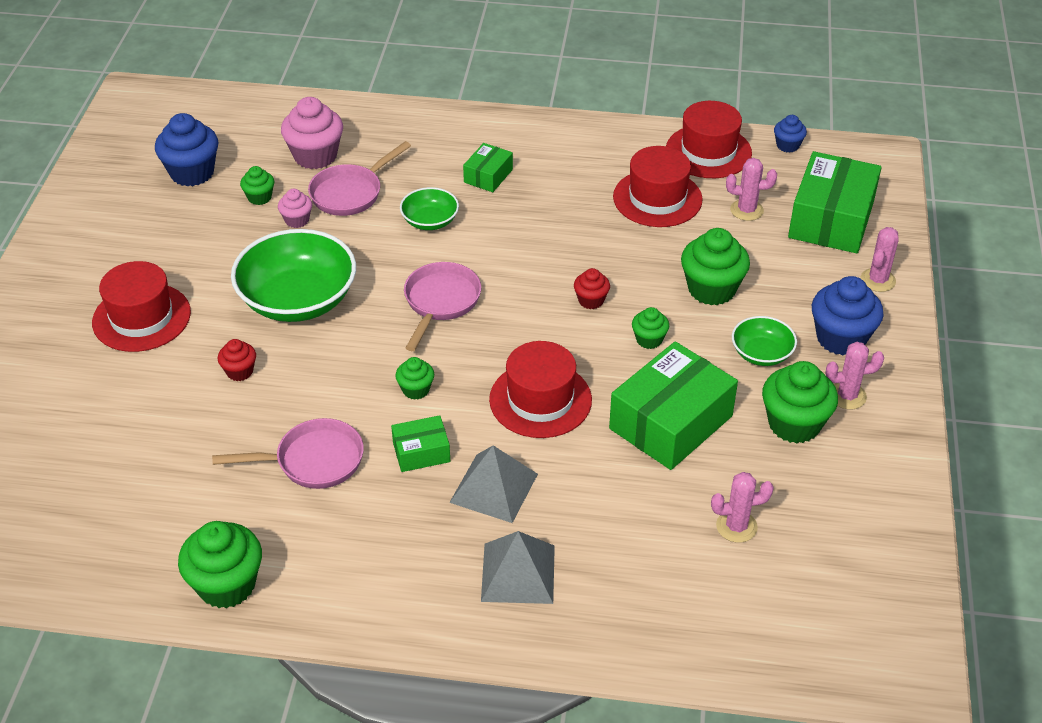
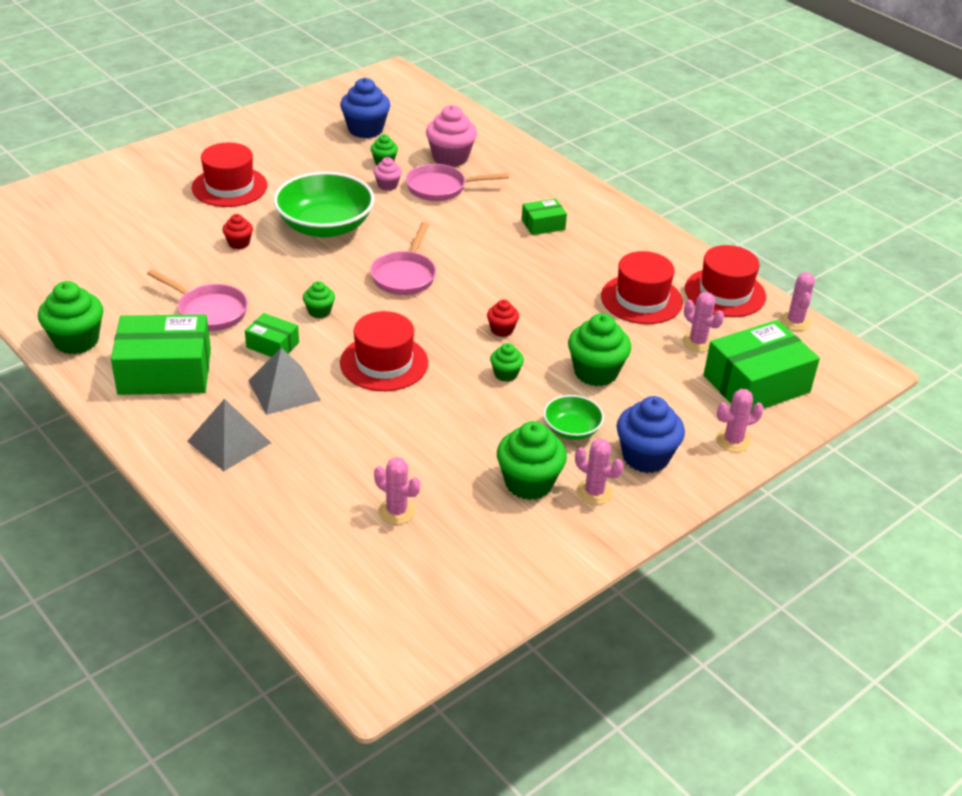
camera: 40 degrees right, 5 degrees down
(430, 221) = (467, 229): green bowl -> none
(440, 302) = (405, 275): pink pan -> pink pan turned 135 degrees clockwise
(671, 422) = (446, 427): green box -> green box (165, 372)
(787, 145) = (795, 322): blue cupcake -> pink cactus

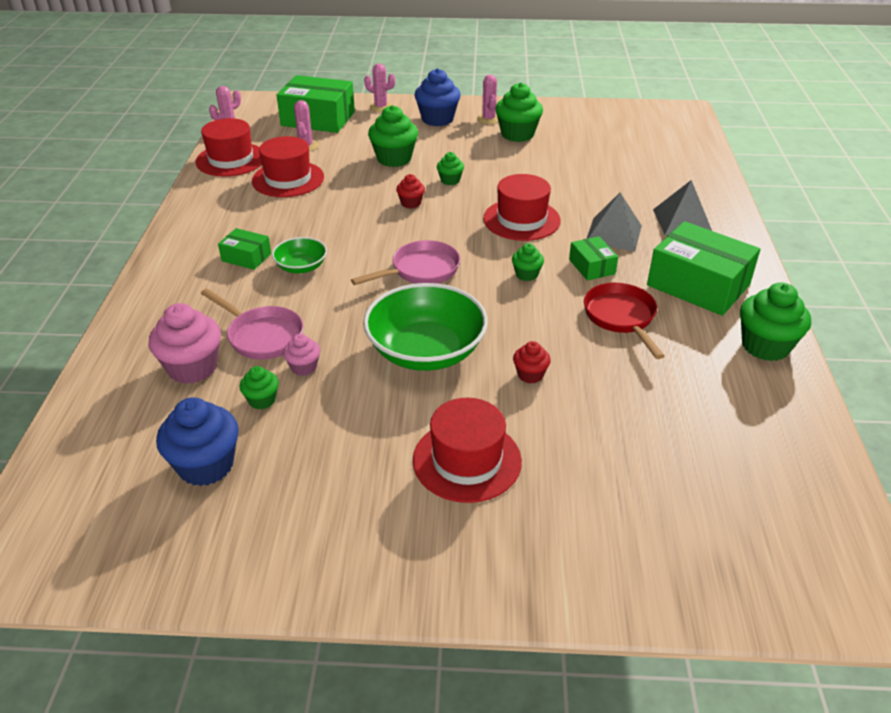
camera: 135 degrees left, 0 degrees up
(208, 311) = (621, 318): pink pan -> red pan
(396, 511) = (608, 152): pink cactus -> none
(571, 429) = (456, 143): green bowl -> green bowl (301, 267)

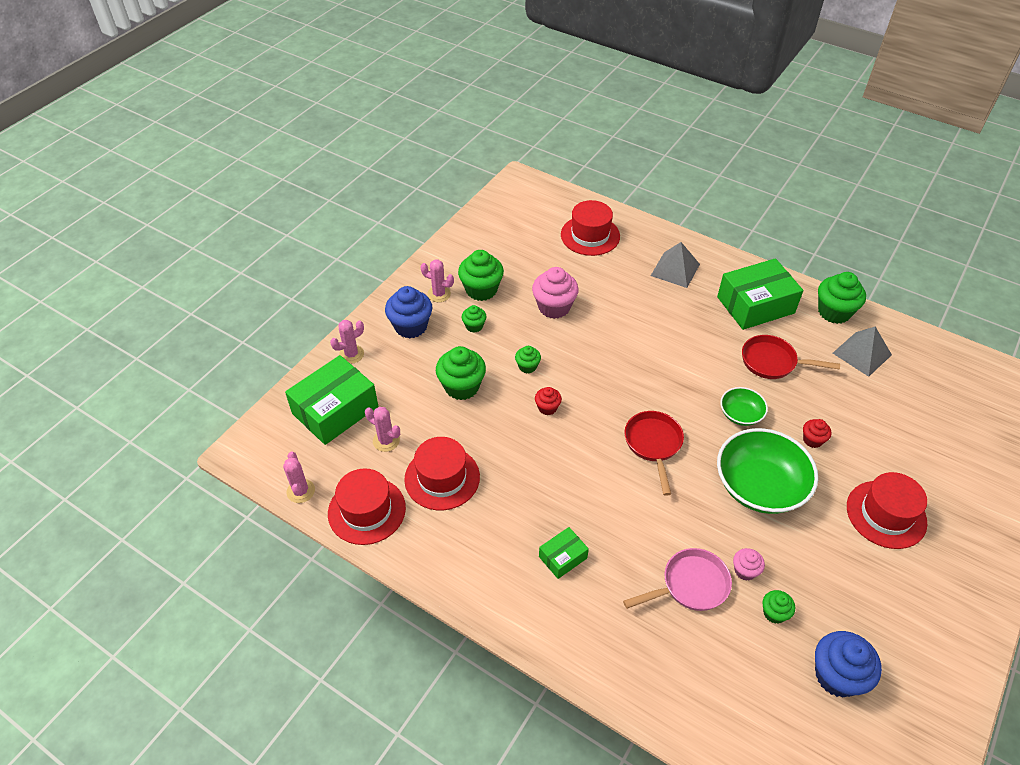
camera: 60 degrees left, 10 degrees up
(192, 368) = (711, 650): pink cupcake -> pink cupcake (554, 307)
(301, 267) = (602, 522): green bowl -> green bowl (740, 414)
(420, 270) = (653, 445): pink pan -> red pan
(521, 220) = (618, 352): red hat -> red hat (590, 235)
(526, 274) = (694, 385): green cupcake -> green cupcake (474, 326)
(591, 267) = (704, 345): green box -> none
(613, 234) = (670, 312): grey pyramid -> grey pyramid (862, 354)

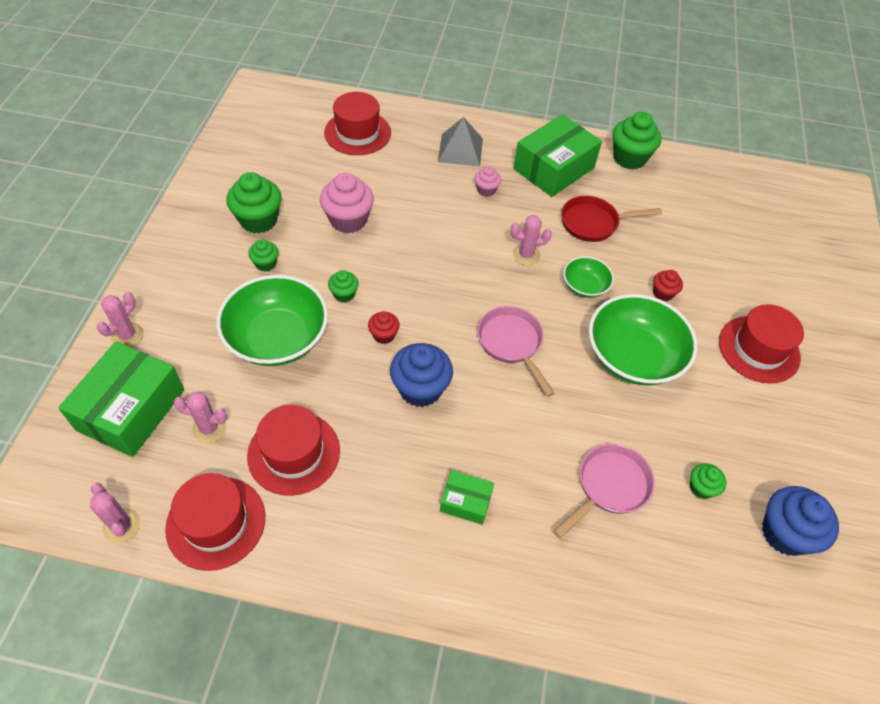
camera: 25 degrees left, 5 degrees up
(411, 326) = (190, 283): blue cupcake -> blue cupcake (420, 389)
(439, 294) = (210, 237): pink cactus -> pink cactus (526, 255)
(462, 387) = (277, 338): green cupcake -> green bowl
(563, 557) = (466, 501): green box -> green box turned 75 degrees clockwise
(653, 445) = (512, 344): red pan -> pink pan
(745, 571) = (655, 452): pink cupcake -> pink cupcake (486, 190)
(862, 354) = (671, 193): grey pyramid -> none

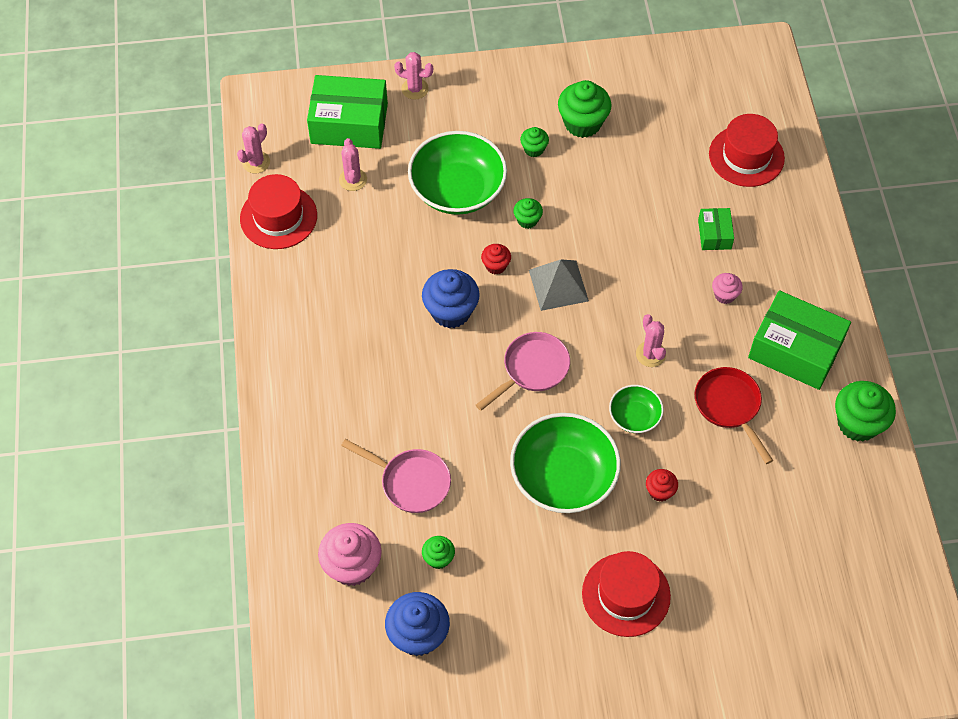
camera: 75 degrees right, 5 degrees up
(294, 453) = (354, 243): red hat -> none
(348, 220) = (619, 191): pink cupcake -> pink cupcake (352, 566)
(460, 150) = (774, 254): grey pyramid -> grey pyramid (558, 285)
(466, 501) = (356, 376): green box -> green box (714, 234)

